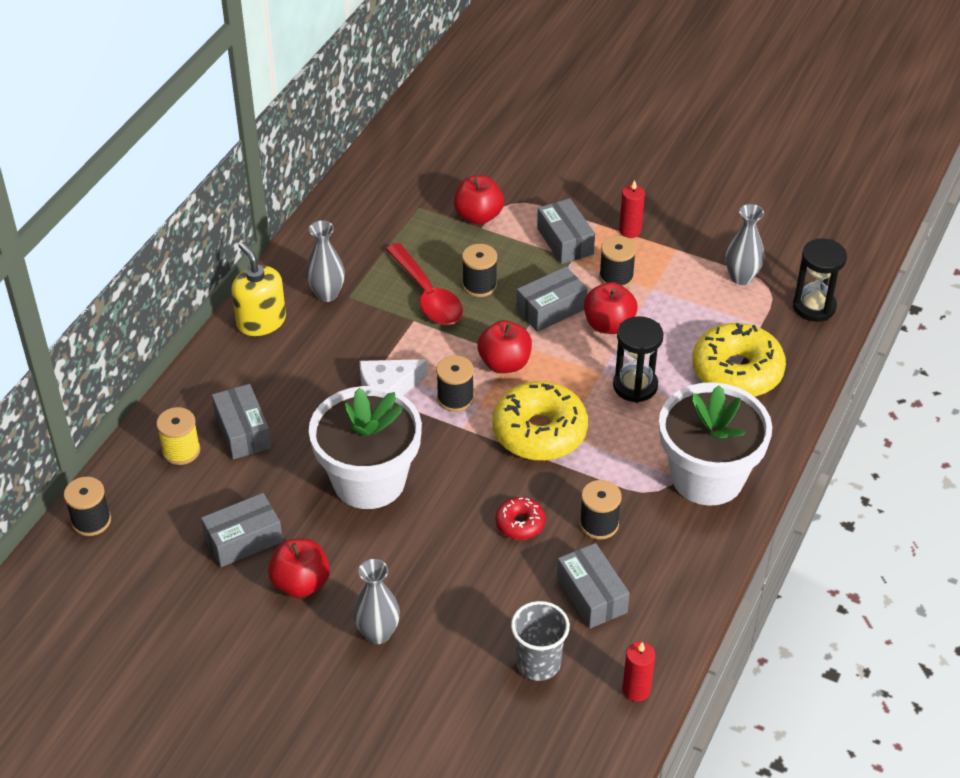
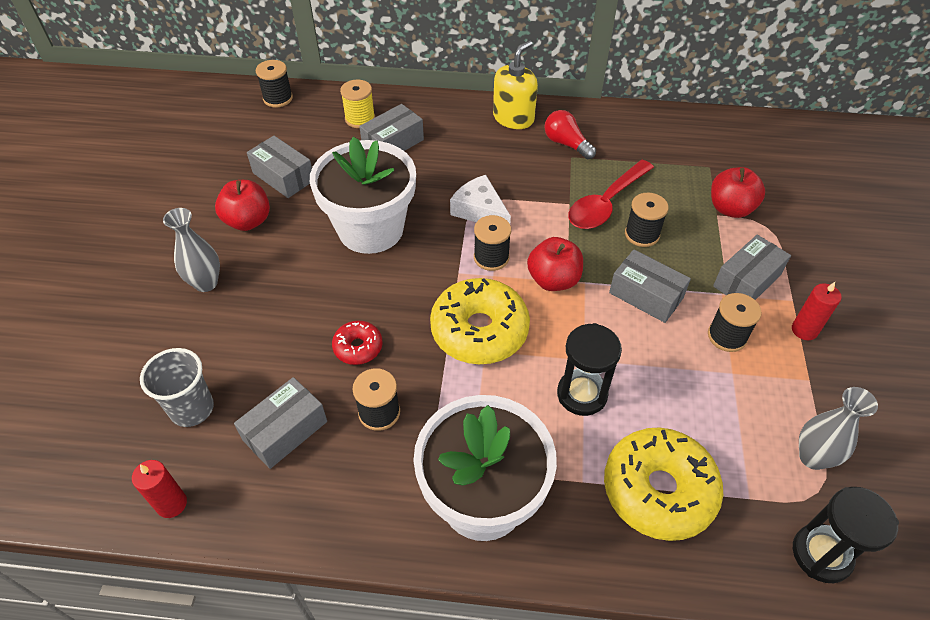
camera: 70 degrees right, 5 degrees up
(327, 294) = (566, 144): grey vase -> red light bulb
(608, 325) = (654, 348): red apple -> none

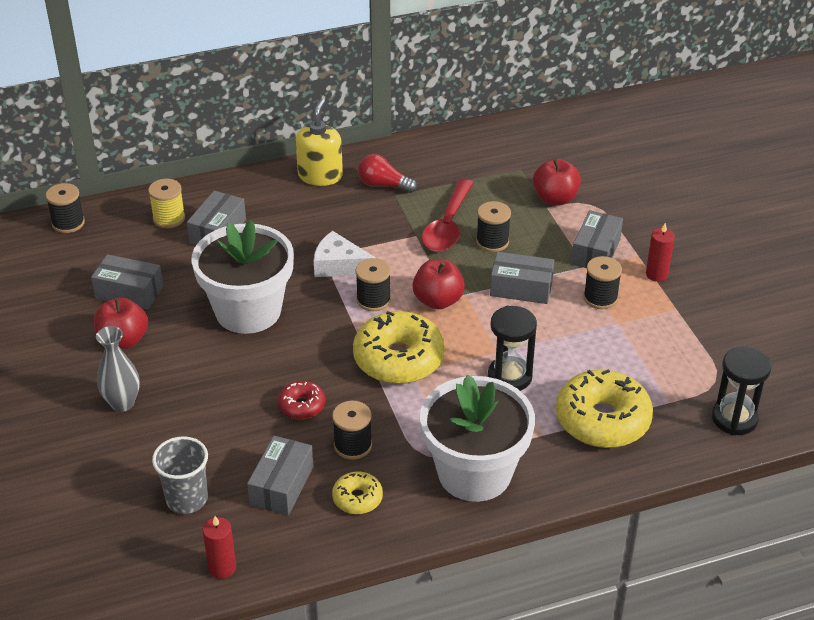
camera: 25 degrees left, 10 degrees down
(347, 478) = (357, 498): none -> yellow donut
(812, 457) = (701, 360): grey vase -> none

